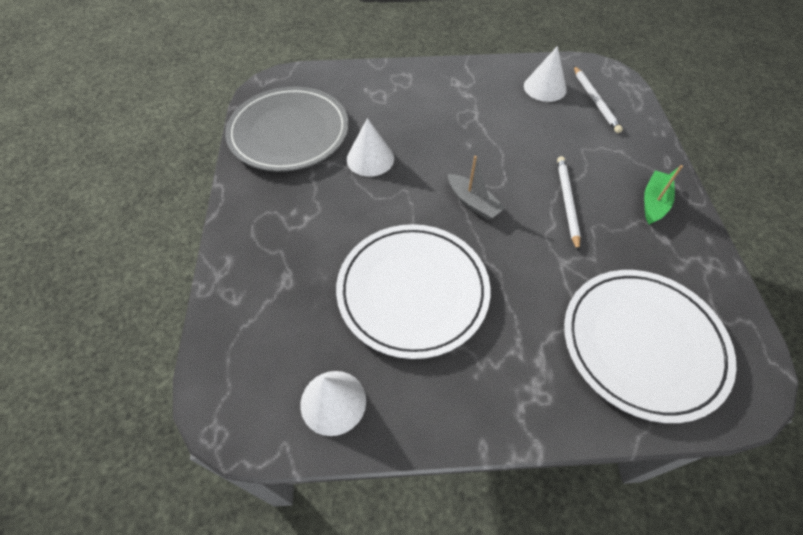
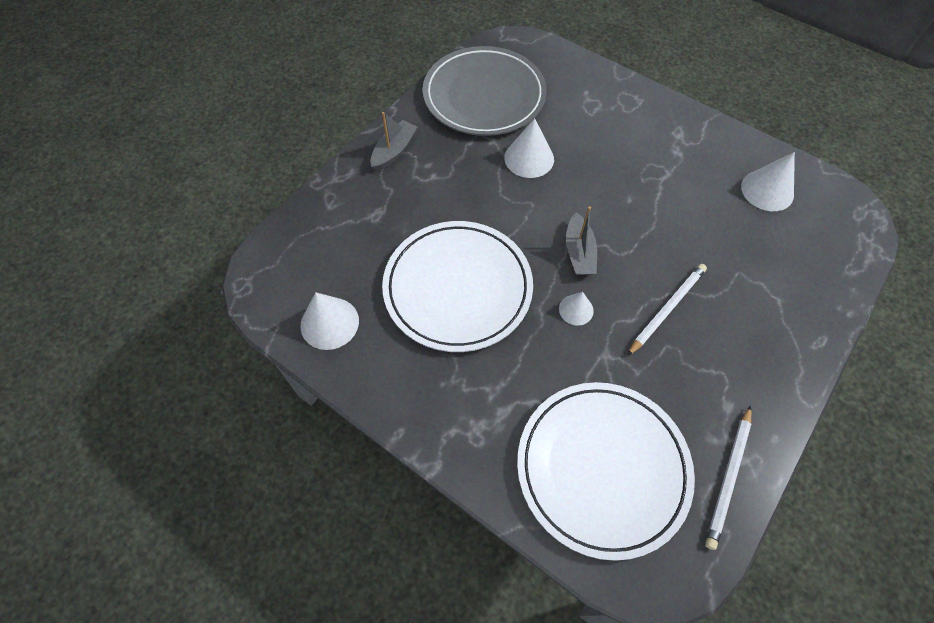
camera: 40 degrees right, 5 degrees up
(252, 219) = (394, 151): none -> grey boat
(512, 245) = (576, 310): none -> white cone
(595, 101) = (809, 235): white pencil -> white pencil (728, 477)
(653, 202) = (756, 368): green boat -> none

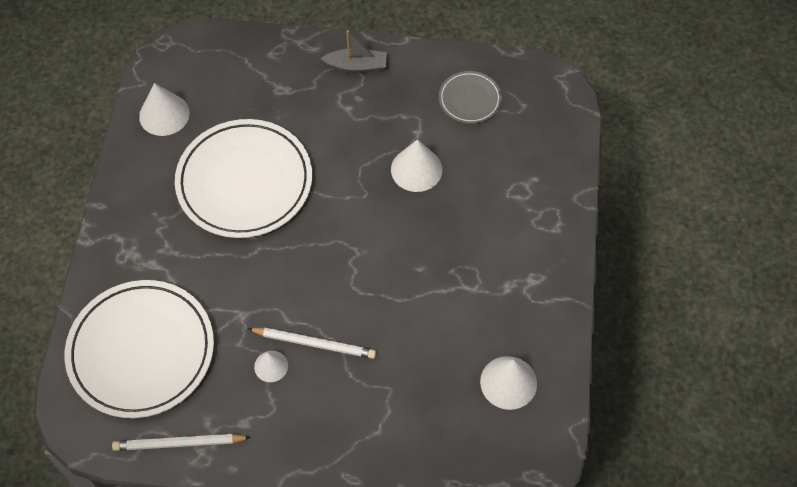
camera: 60 degrees right, 0 degrees up
(484, 96) = (469, 99): grey plate -> grey plate, size x0.48
(576, 310) = (273, 275): white cone -> white cone (271, 366)
(579, 252) = (334, 253): grey boat -> none

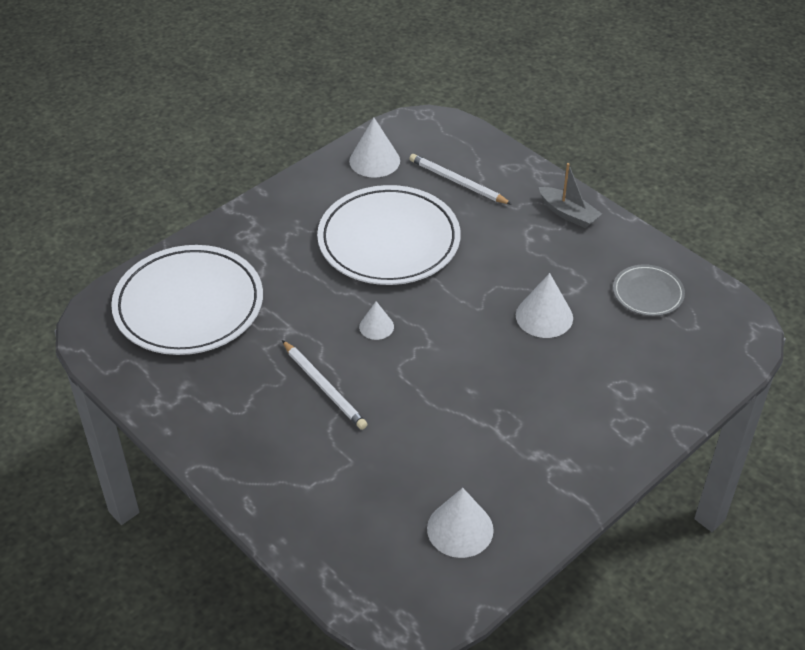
camera: 40 degrees right, 15 degrees down
(179, 443) = (148, 385): white pencil -> white pencil (457, 182)
(271, 366) = (273, 380): white cone -> white cone (376, 326)

